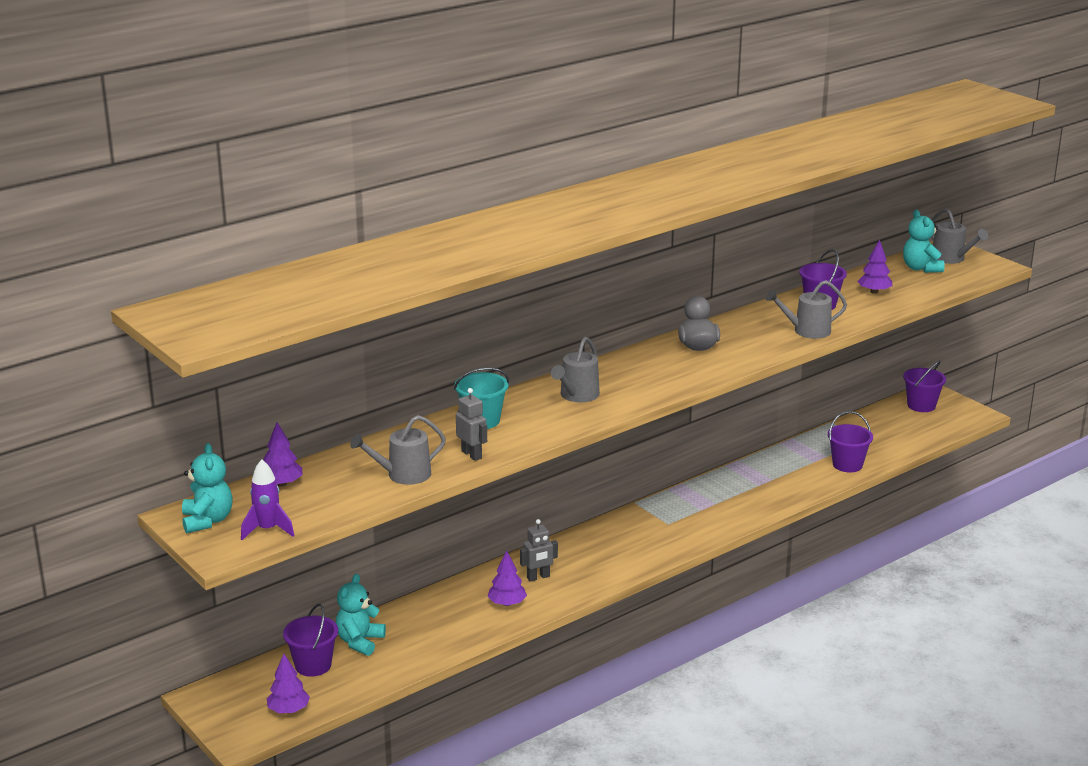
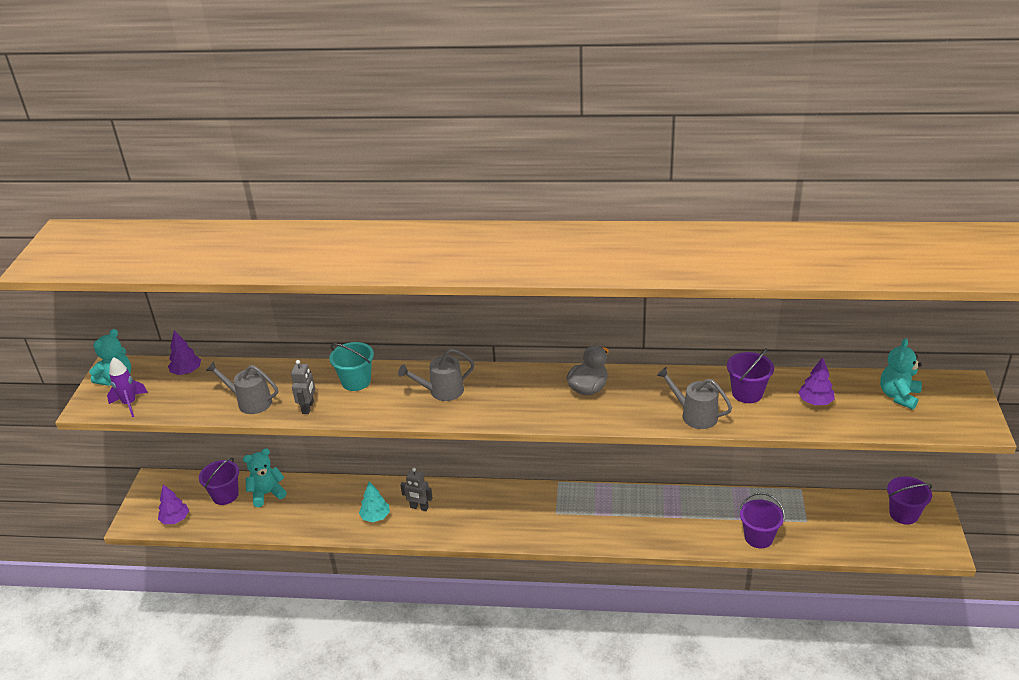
camera: 45 degrees right, 10 degrees up
(507, 603) = (375, 517): purple tree -> turquoise tree
(951, 258) = (946, 398): grey watering can -> none

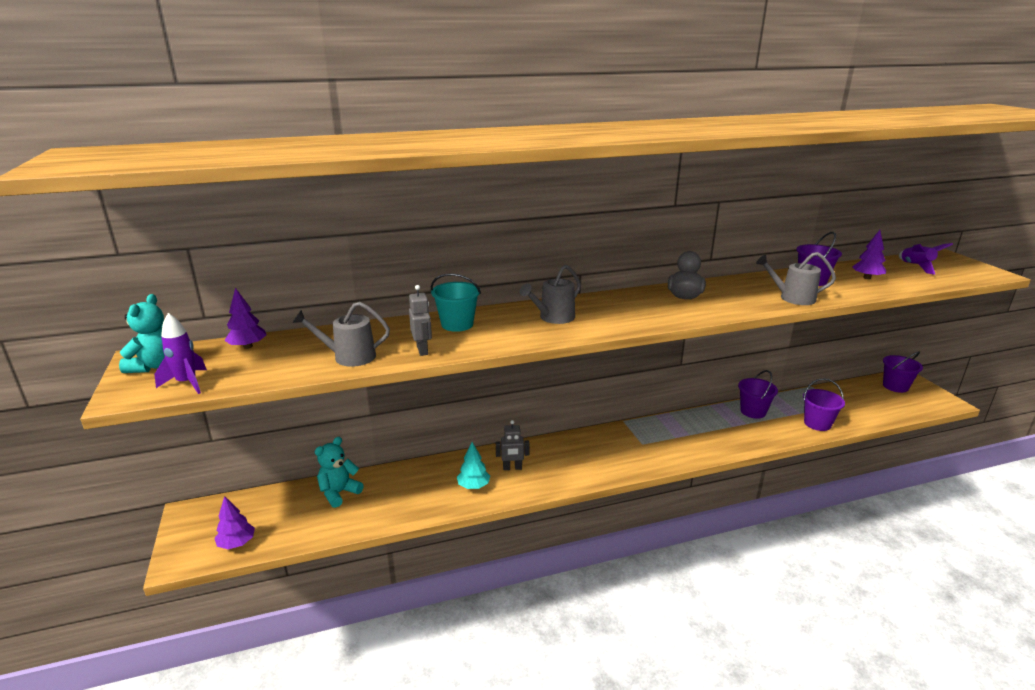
camera: 25 degrees left, 10 degrees down
(225, 495) = (289, 505): purple bucket -> purple bucket (753, 411)
(898, 396) = (916, 267): turquoise teddy bear -> purple rocket

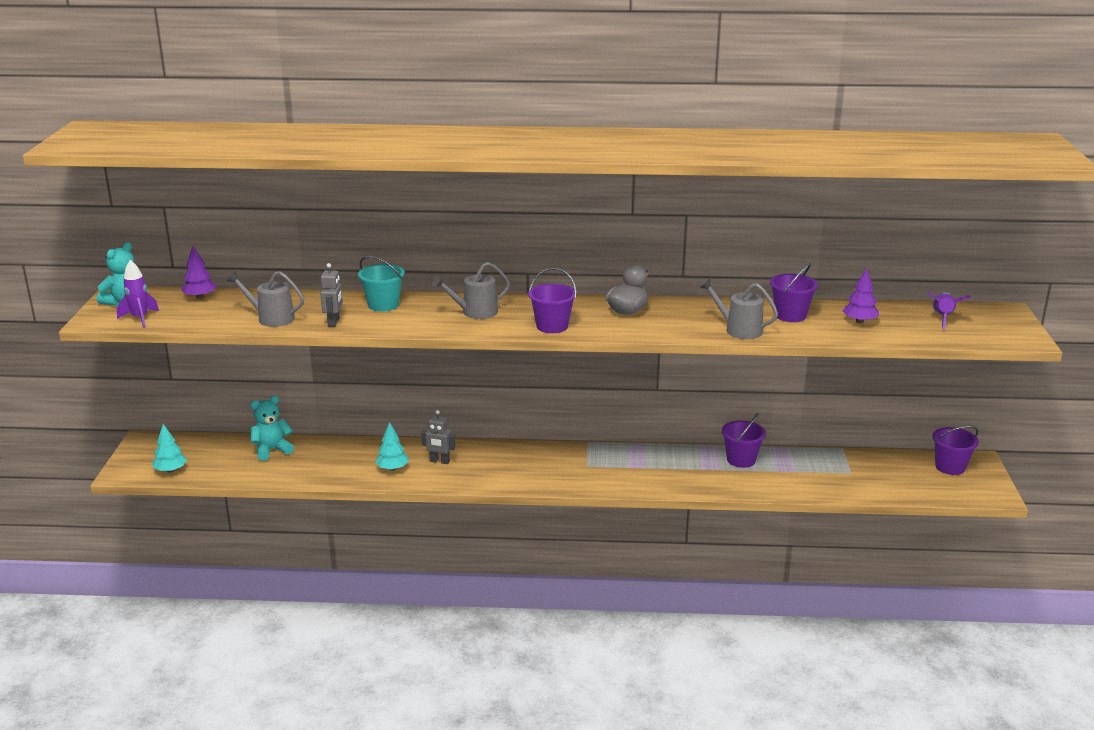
camera: 20 degrees right, 0 degrees up
(237, 543) = (171, 470): purple tree -> turquoise tree
(817, 423) = (802, 484): purple bucket -> purple bucket (552, 326)

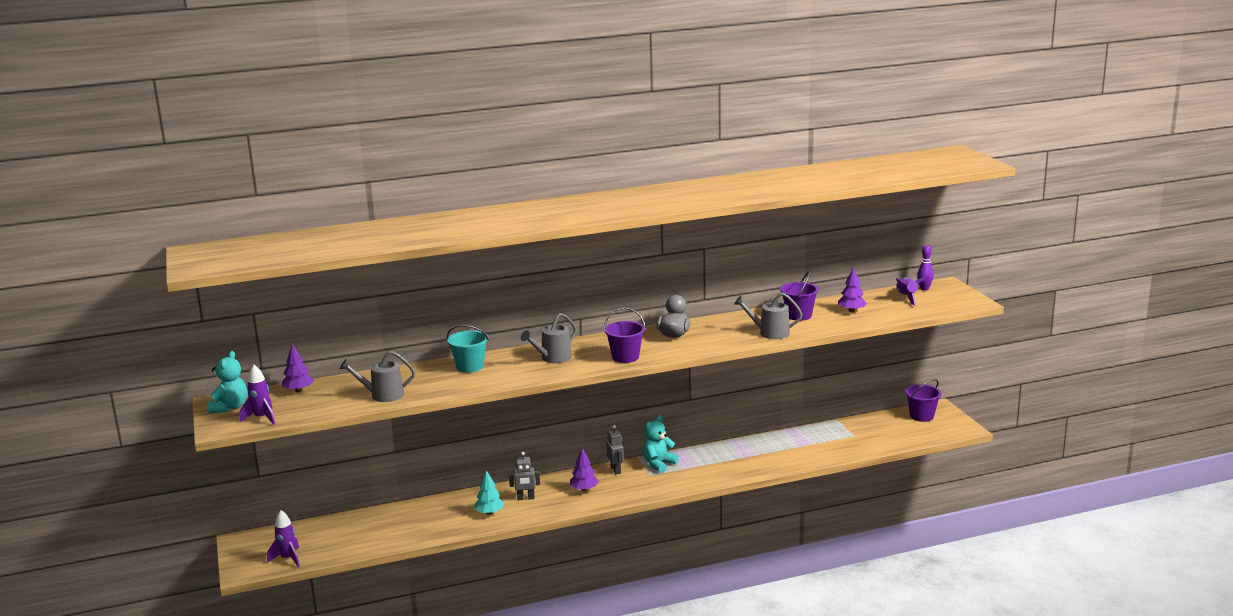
camera: 20 degrees left, 5 degrees down
(171, 470) = (288, 559): turquoise tree -> purple rocket
(272, 450) = (369, 522): turquoise teddy bear -> turquoise teddy bear (658, 464)
(334, 322) = (441, 388): grey robot -> grey robot (616, 470)
(505, 466) = (584, 489): none -> purple tree
(741, 460) = (767, 444): purple bucket -> none
(973, 311) = (924, 289): none -> purple bowling pin

